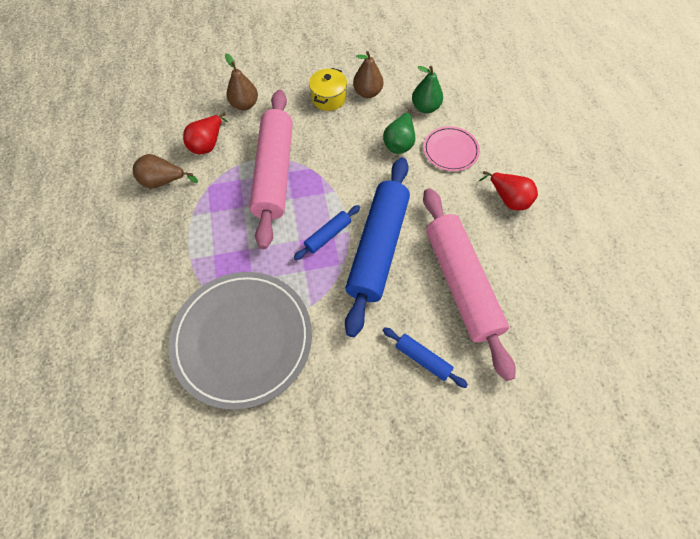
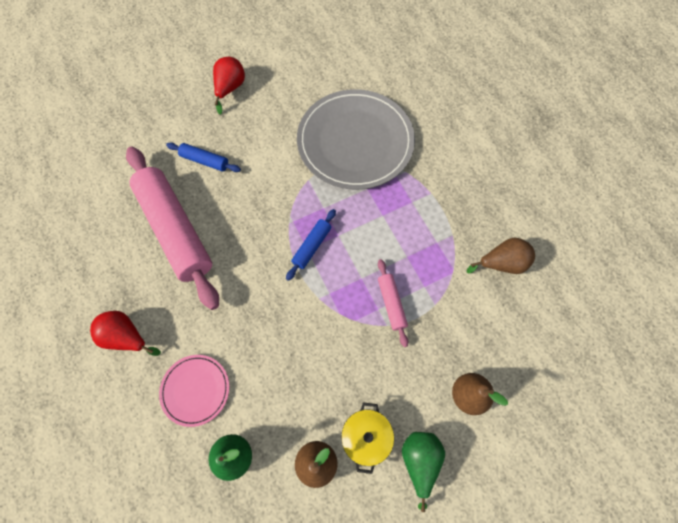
camera: 165 degrees right, 5 degrees up
(208, 144) = (481, 323): red pear -> red pear (230, 89)
(274, 173) = (391, 303): pink rolling pin -> pink rolling pin, size x0.44
(377, 248) = (260, 245): blue rolling pin -> none
(399, 143) = (259, 385): green pear -> green pear (419, 460)

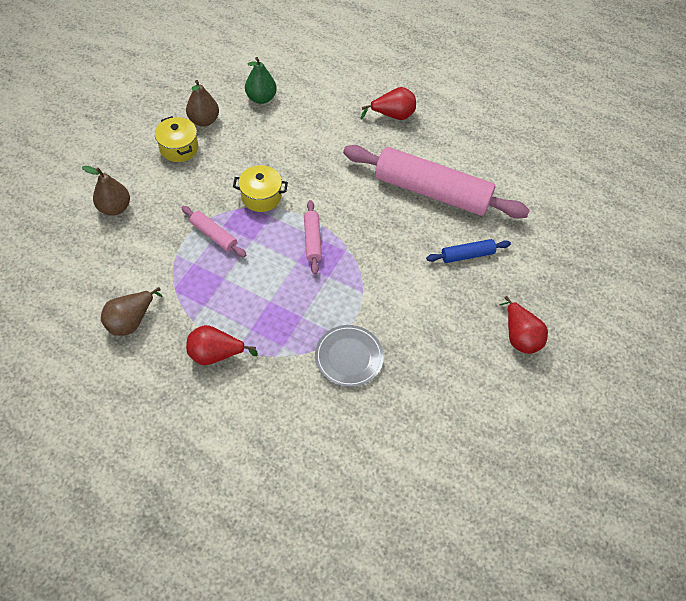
camera: 140 degrees right, 10 degrees down
(195, 390) = (317, 114): pink plate -> none
(312, 246) = (312, 240): blue rolling pin -> pink rolling pin
(324, 319) = (261, 197): none -> yellow pot
(355, 142) = (349, 357): grey plate -> grey plate, size x0.48
(419, 460) = (132, 154): green pear -> none
(448, 198) = (216, 354): none -> red pear

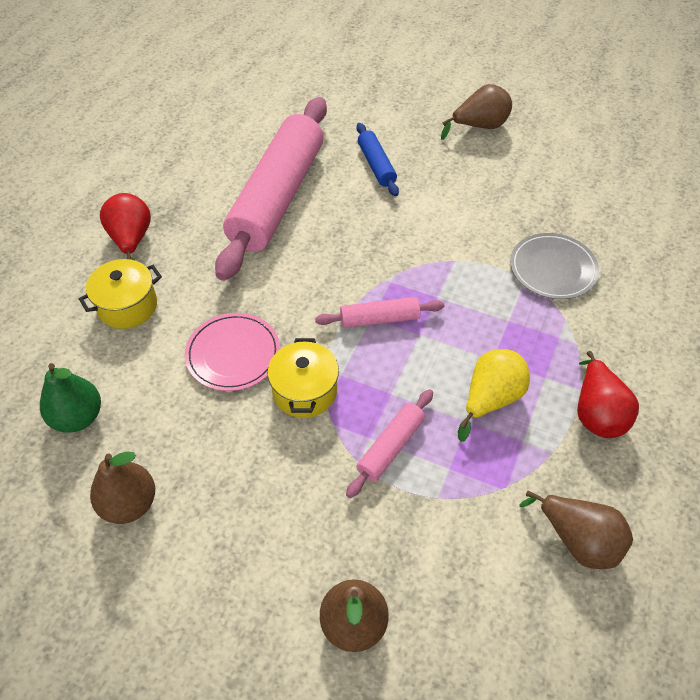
camera: 90 degrees left, 5 degrees down
(179, 148) = (200, 536): yellow pot -> yellow pot (127, 306)
(238, 293) = (490, 399): none -> yellow pear
(294, 164) = (233, 354): none -> pink plate
(519, 336) = (479, 126): red pear -> brown pear

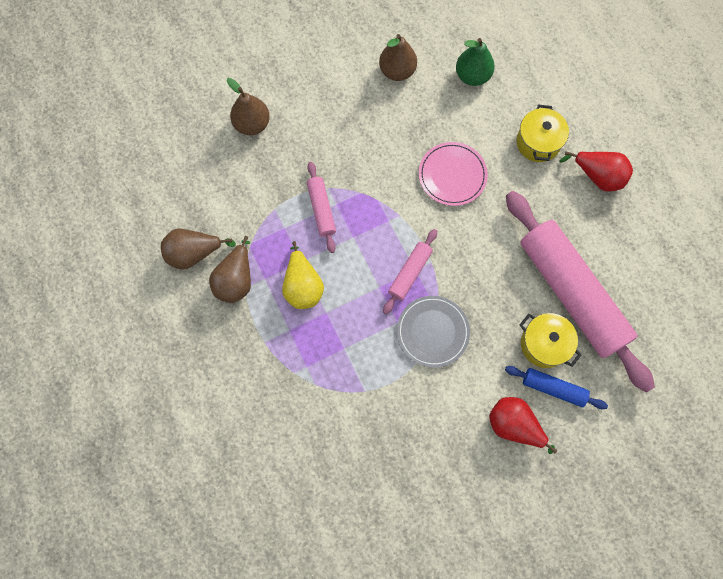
camera: 130 degrees right, 20 degrees up
(305, 391) = (394, 194): yellow pot -> yellow pot (544, 344)
(479, 126) = (538, 510): brown pear -> brown pear (236, 280)
(553, 268) = (357, 418): grey plate -> grey plate (432, 332)
(597, 413) = (243, 335): red pear -> red pear (514, 425)

